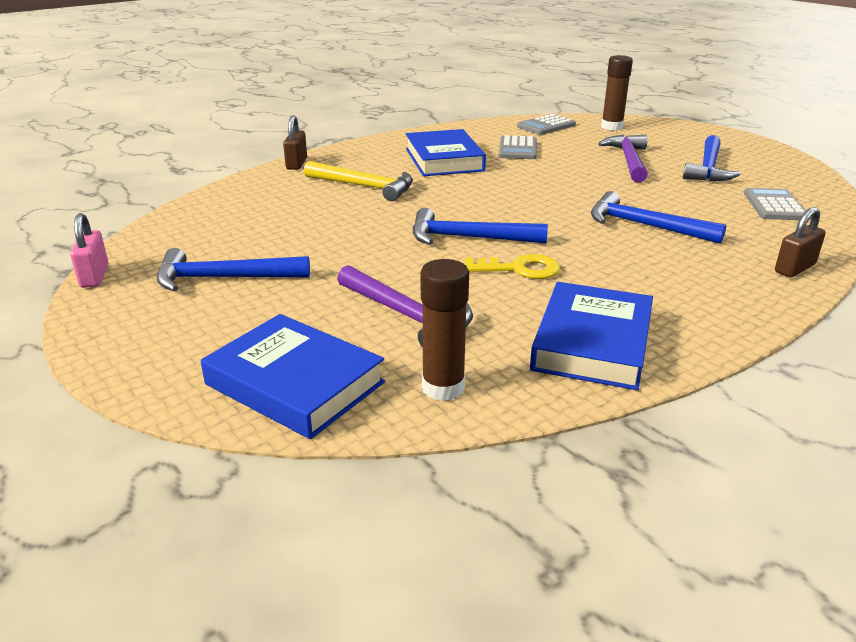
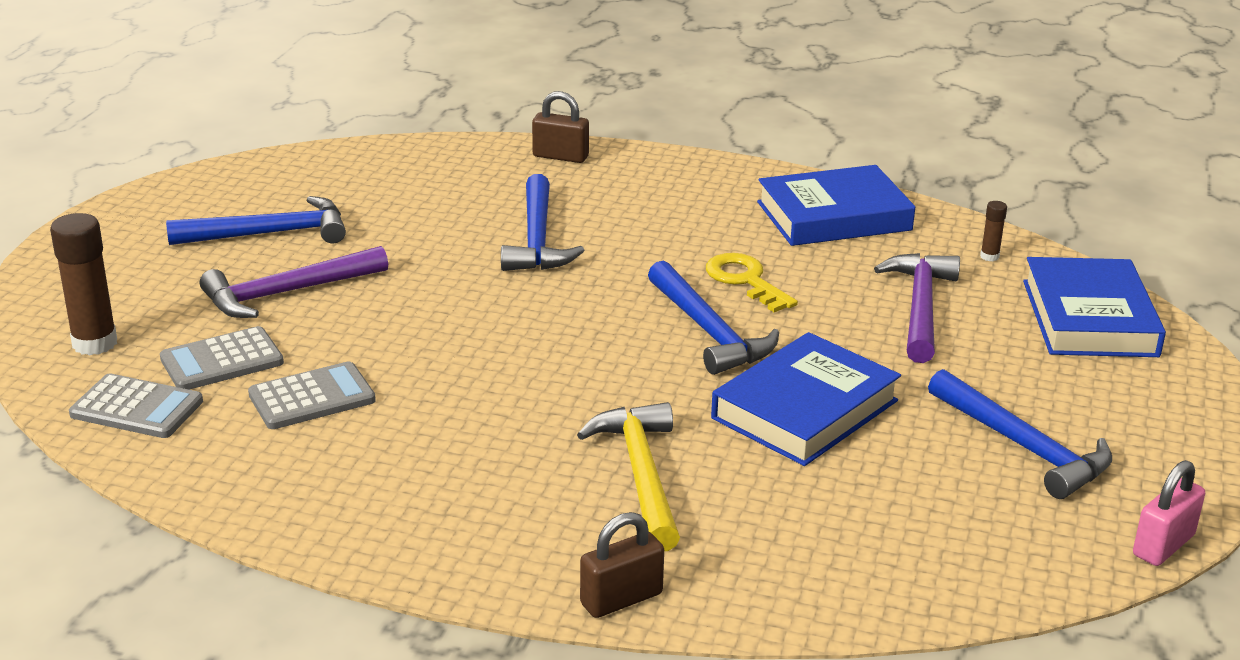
camera: 125 degrees left, 0 degrees up
(443, 387) = (989, 256): brown glue stick -> brown glue stick, size x0.48
(444, 160) = (438, 449): blue book -> blue book (805, 409)
(774, 206) = (384, 180): grey calculator -> grey calculator (222, 361)

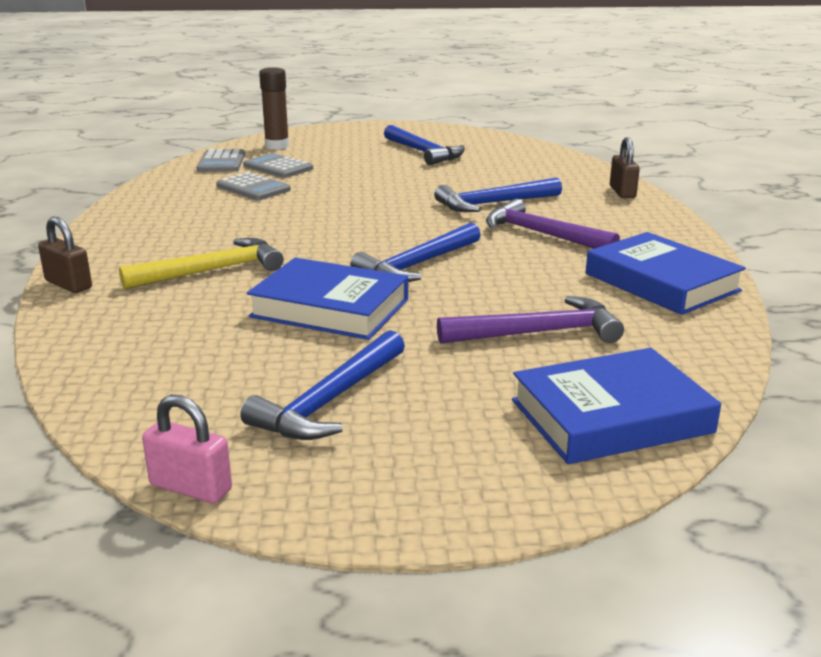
camera: 70 degrees right, 5 degrees down
(286, 293) = (361, 166): purple hammer -> purple hammer (542, 234)
(745, 280) = (508, 266): yellow key -> none
(989, 256) = (678, 354): brown glue stick -> none

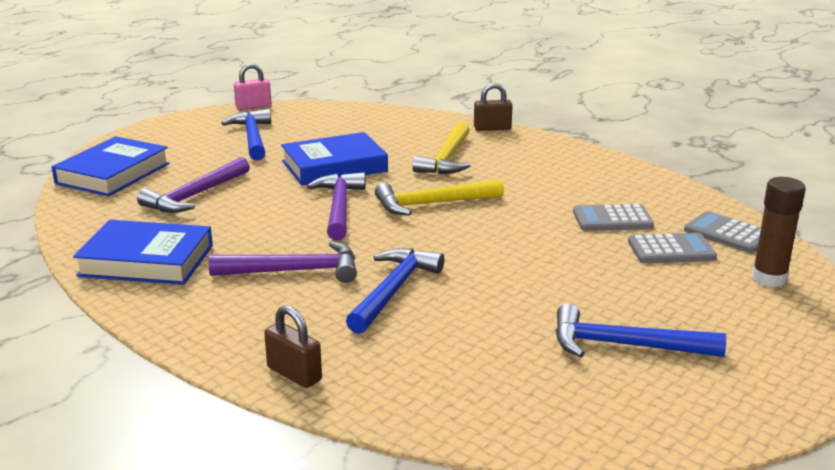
camera: 135 degrees right, 0 degrees up
(337, 239) = (432, 204): none -> yellow hammer
(417, 265) = (339, 207): blue hammer -> purple hammer

